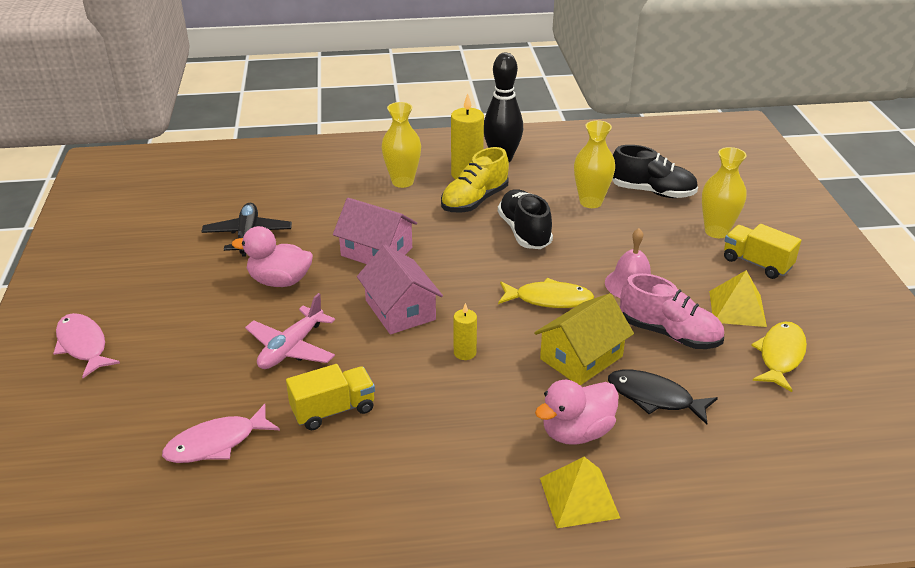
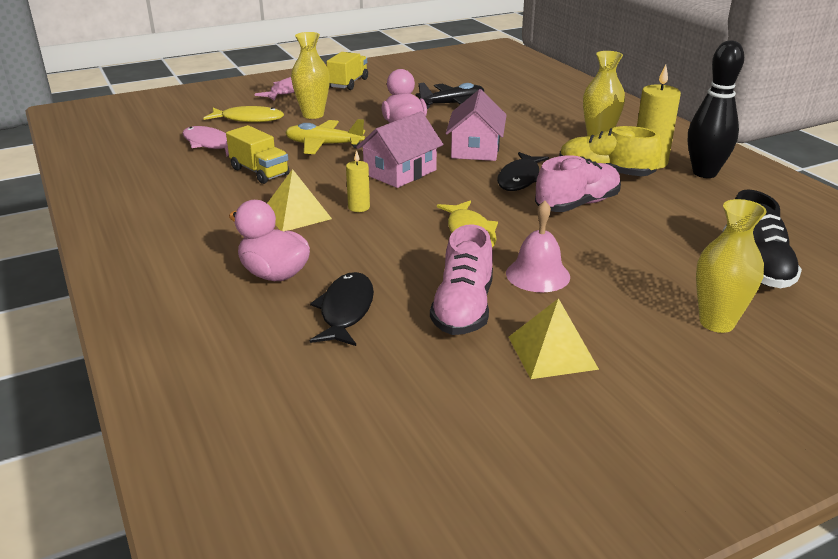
camera: 70 degrees right, 5 degrees down
(291, 348) = (324, 145): pink plane -> yellow plane
(458, 245) = (520, 178): none -> black fish
(524, 232) = (577, 204): black shoe -> pink shoe
(579, 497) = (187, 286): yellow pyramid -> yellow pyramid (296, 214)
(581, 358) = (386, 262): yellow house -> none
(590, 202) = (680, 231): yellow vase -> yellow vase (313, 115)
(756, 263) = (672, 361): yellow truck -> yellow truck (348, 83)
(780, 356) = (475, 394): yellow fish -> yellow fish (249, 119)

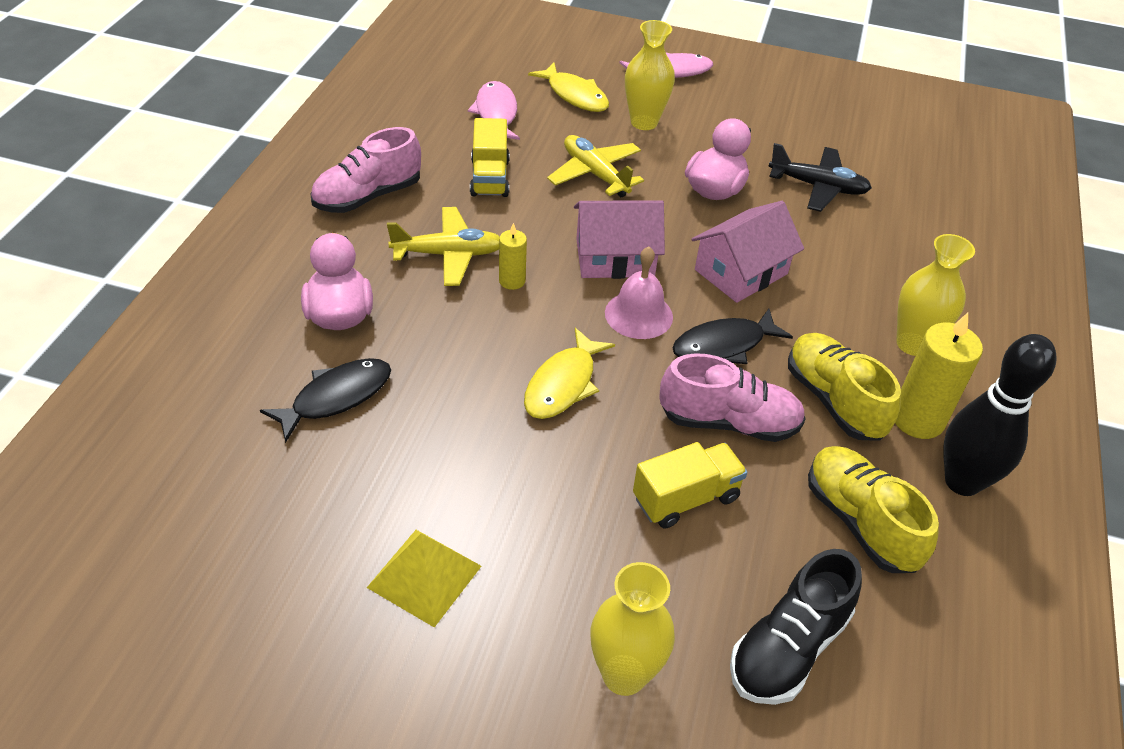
camera: 40 degrees right, 15 degrees up
(296, 214) = (448, 254): yellow pyramid -> yellow plane
(348, 83) = (747, 91): yellow truck -> yellow truck (685, 498)
(463, 309) = (426, 469): pink shoe -> pink shoe (368, 196)
(537, 275) = (547, 481): pink bell -> pink bell (638, 314)
(696, 207) = (860, 522): none -> yellow shoe

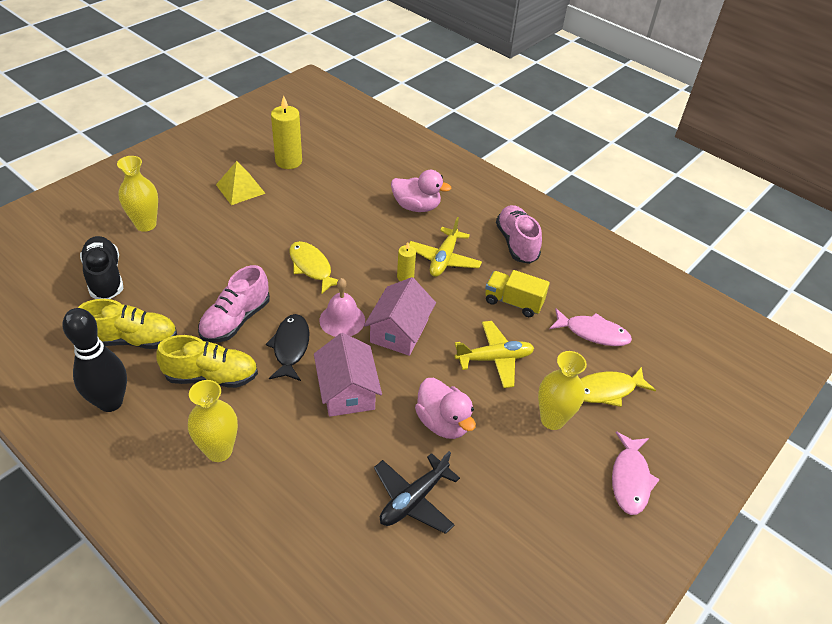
camera: 115 degrees right, 0 degrees up
(336, 397) = (359, 191): black fish -> none
(685, 498) = (206, 281): yellow truck -> none
(917, 419) = (165, 410): yellow candle -> yellow candle (288, 161)

